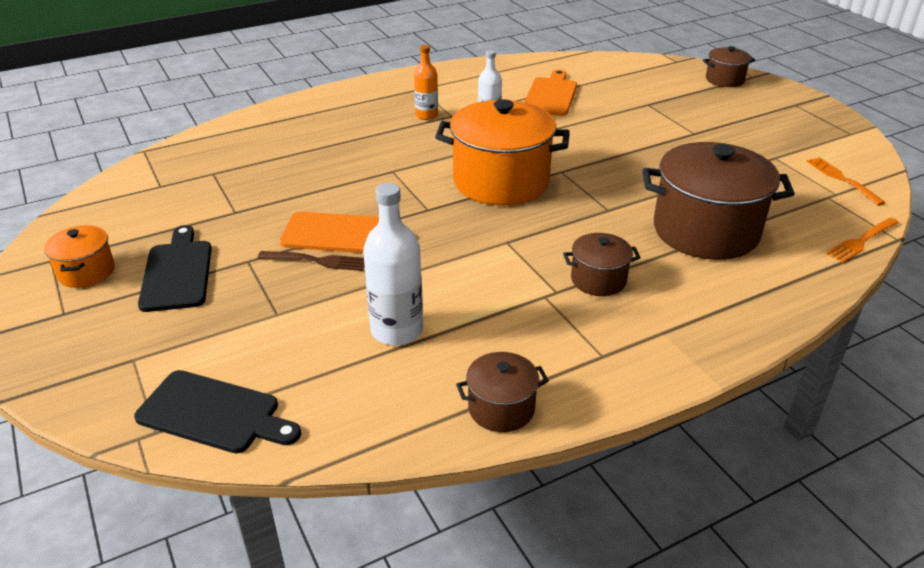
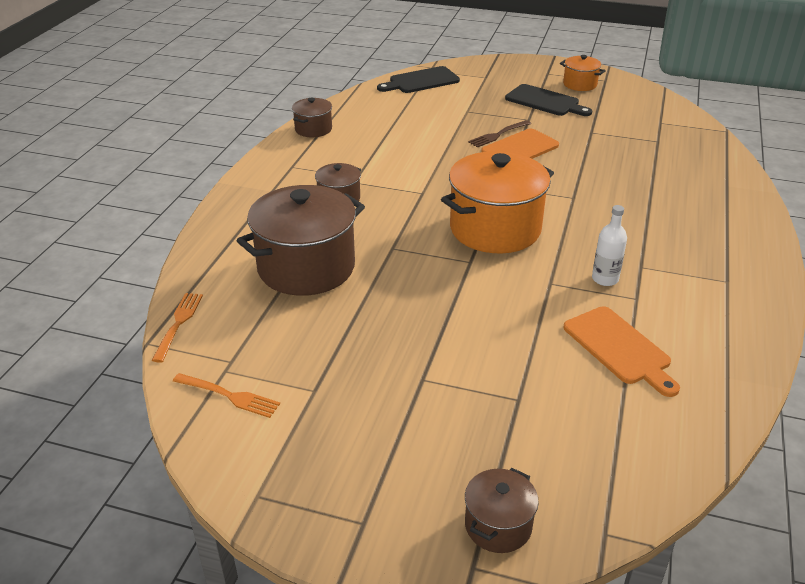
camera: 135 degrees right, 0 degrees up
(397, 330) = (404, 130): white bottle -> none
(426, 115) = (657, 255): orange bottle -> none

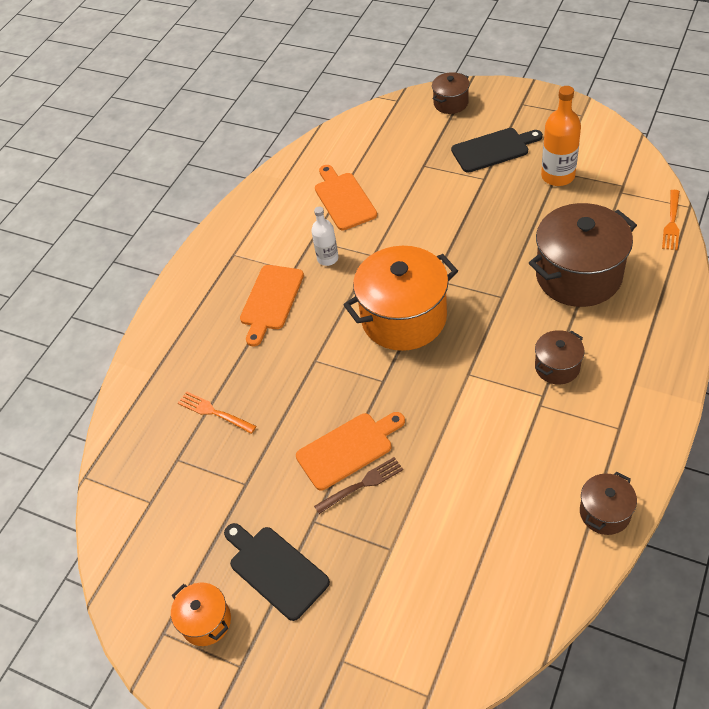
camera: 165 degrees left, 15 degrees up
(229, 396) = (614, 168): orange fork -> orange fork (214, 412)
(314, 383) = (558, 176): none -> orange bottle
(421, 81) = (447, 654): black cutting board -> black cutting board (493, 149)
(648, 239) = (271, 301): none -> orange cutting board

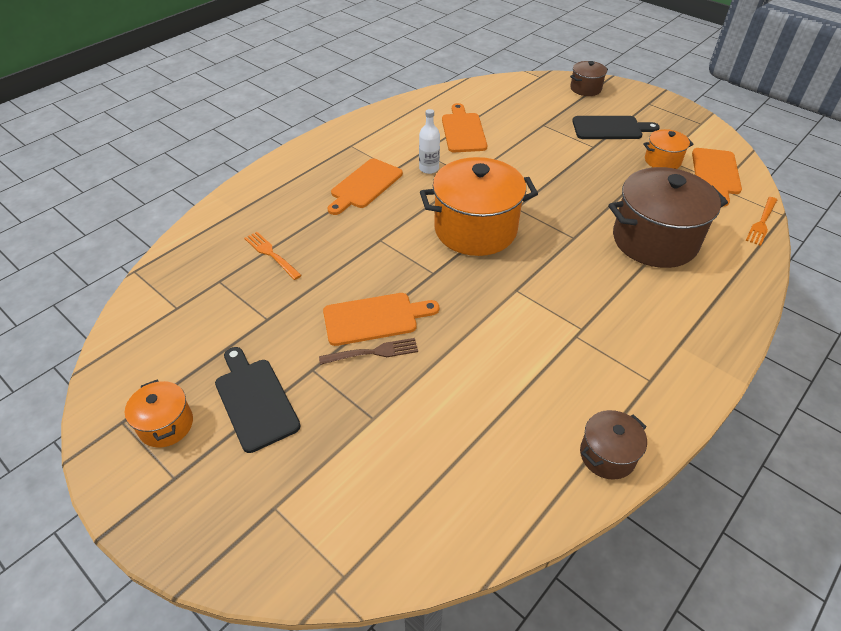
camera: 10 degrees right, 5 degrees down
(557, 367) = (605, 308): brown pot -> none
(558, 176) = (662, 161): orange bottle -> orange pot
(614, 176) = (716, 174): none -> orange cutting board

